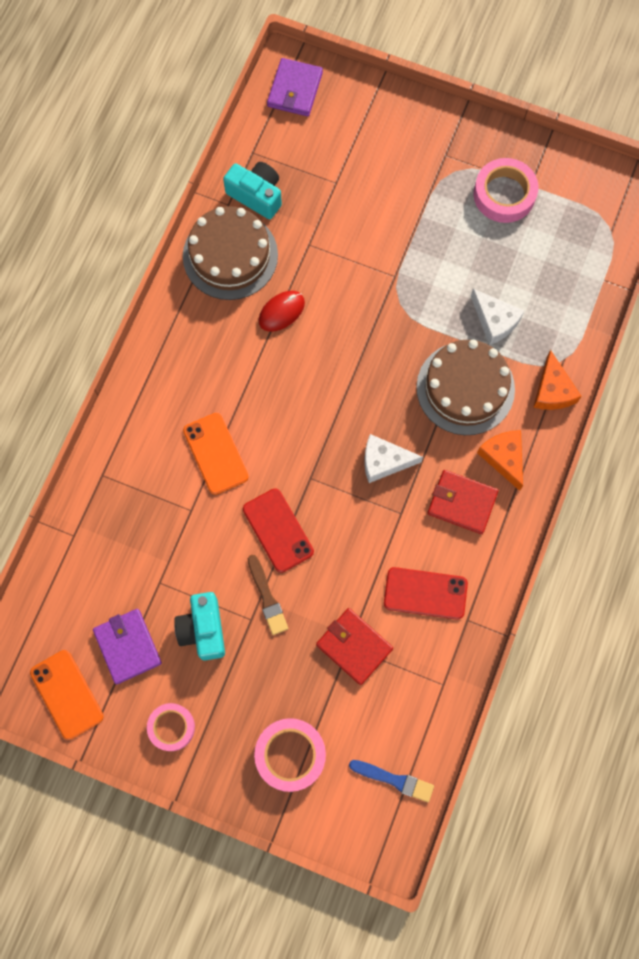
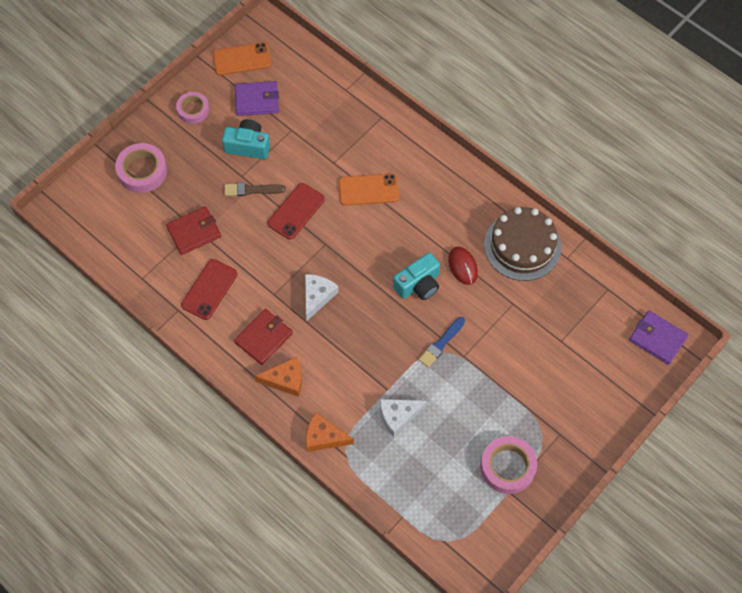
camera: 110 degrees right, 10 degrees down
(256, 195) = (568, 280): turquoise camera -> turquoise camera (418, 284)
(278, 530) = (296, 211): red phone -> red phone turned 45 degrees counterclockwise
(394, 780) = (96, 226): blue brush -> blue brush (441, 343)
(465, 388) = (351, 373): brown cake -> none

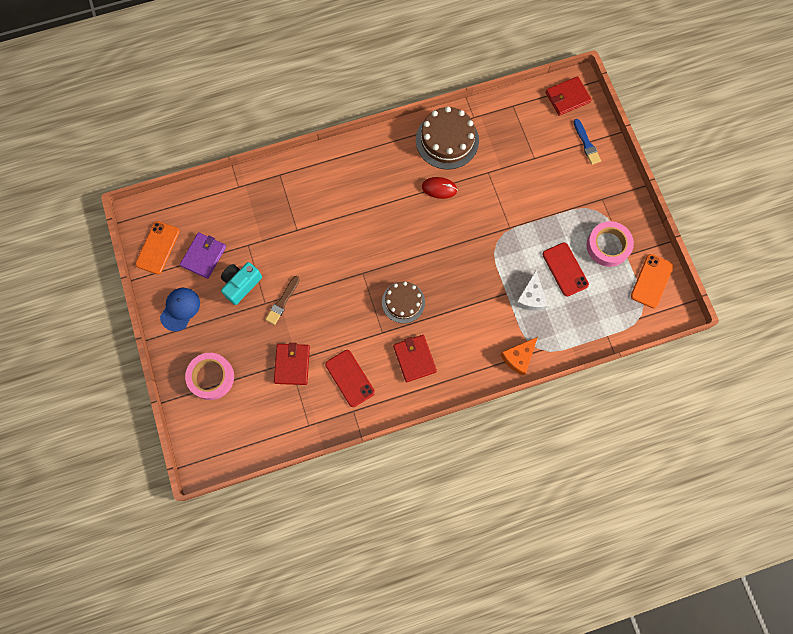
camera: 60 degrees left, 10 degrees up
(193, 110) = (180, 309): pink tape -> blue cap
(285, 380) = (458, 361): orange cheese -> none
(296, 211) = (322, 279): red phone -> red phone (565, 269)
(317, 296) = (403, 302): white cheese -> brown cake
(368, 190) = (336, 218): orange phone -> orange phone (651, 281)
(418, 284) = (435, 226): turquoise camera -> none
(441, 343) = (491, 237): blue brush -> blue brush (586, 143)
(657, 339) = (567, 97): purple wallet -> red wallet

